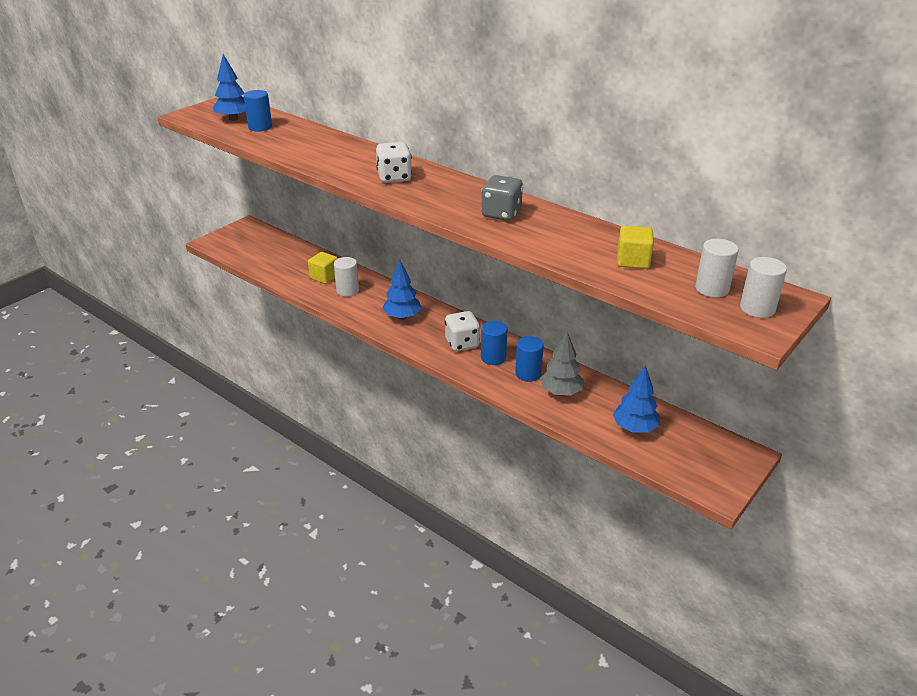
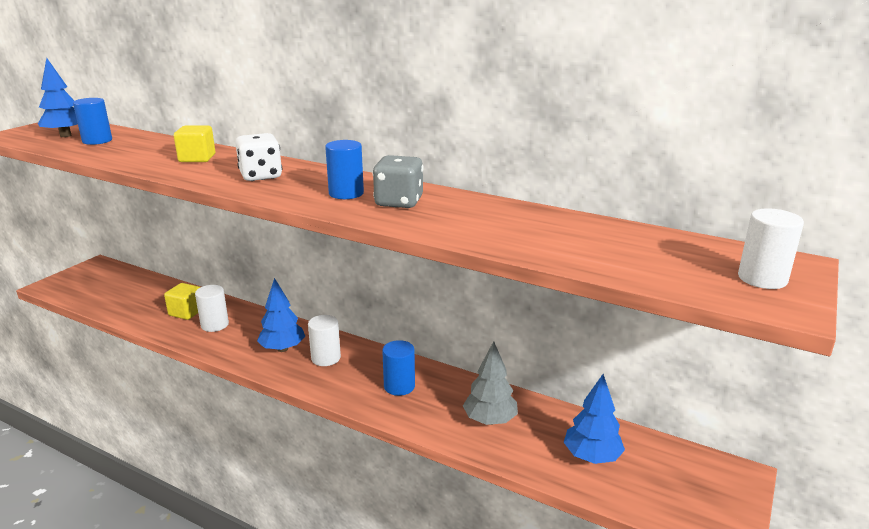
camera: 10 degrees left, 10 degrees down
(462, 343) = (359, 373): white dice -> none
(528, 374) = (445, 402): blue cylinder -> blue cylinder (346, 193)
(633, 261) = (578, 239): yellow cube -> yellow cube (197, 158)
(712, 289) = (692, 261): white cylinder -> white cylinder (326, 358)

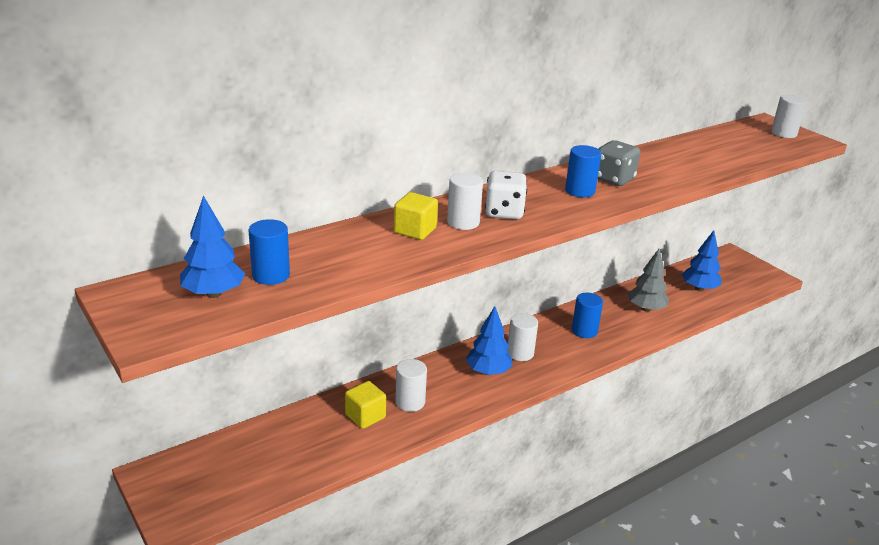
camera: 65 degrees left, 5 degrees up
(226, 168) = (463, 222): none -> white cylinder

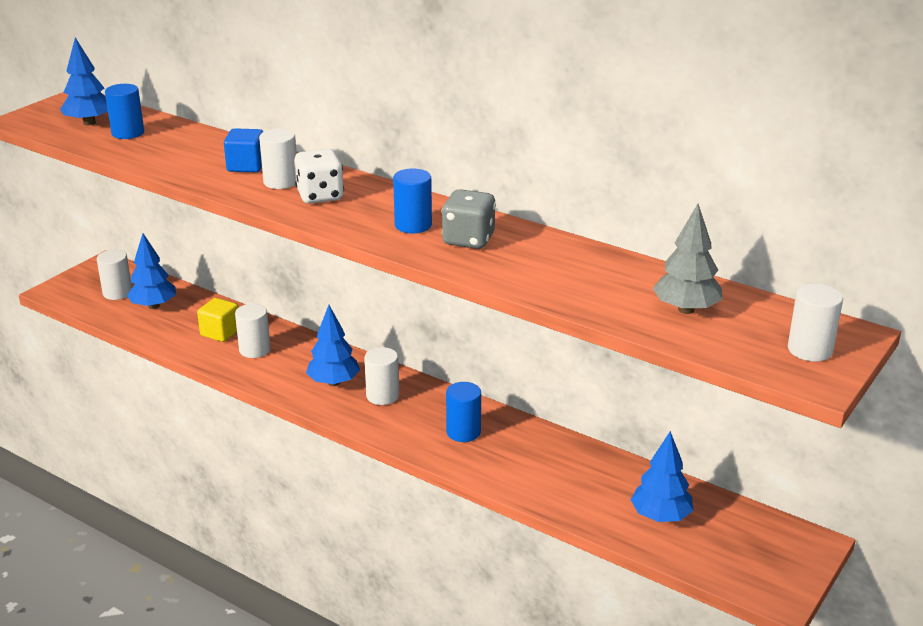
camera: 70 degrees right, 0 degrees up
(227, 473) = (117, 293): none -> white cylinder
(279, 451) = (154, 306): none -> blue tree
(415, 230) = (246, 166): yellow cube -> blue cube
(646, 308) = (558, 473): grey tree -> grey tree (686, 309)

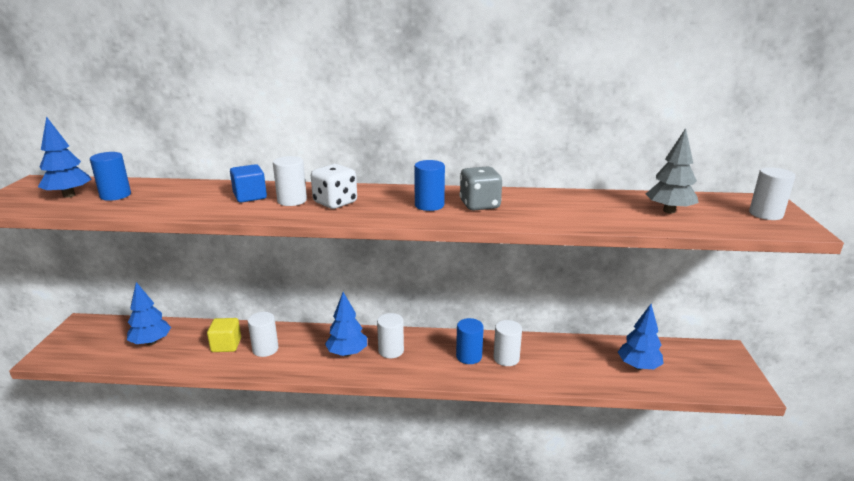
camera: 30 degrees left, 5 degrees down
(117, 293) = (109, 341): white cylinder -> white cylinder (506, 358)

